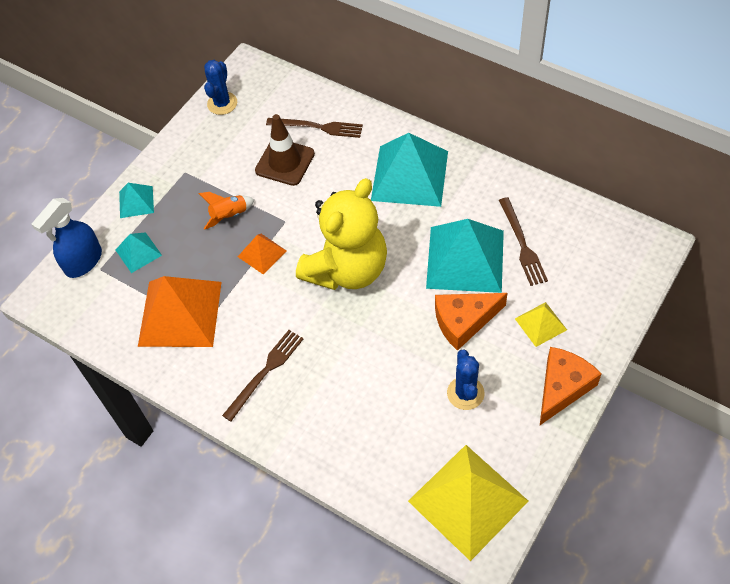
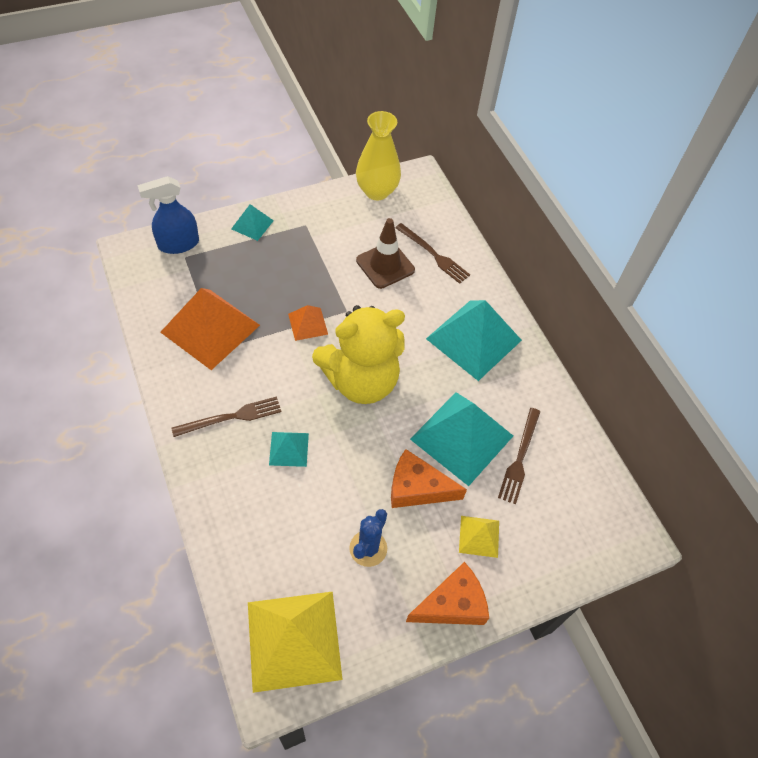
camera: 25 degrees right, 0 degrees up
(138, 252) = (221, 262): turquoise pyramid -> turquoise pyramid (289, 449)
(222, 103) = (377, 191): blue cactus -> yellow vase
(229, 216) = (309, 279): orange rocket -> none

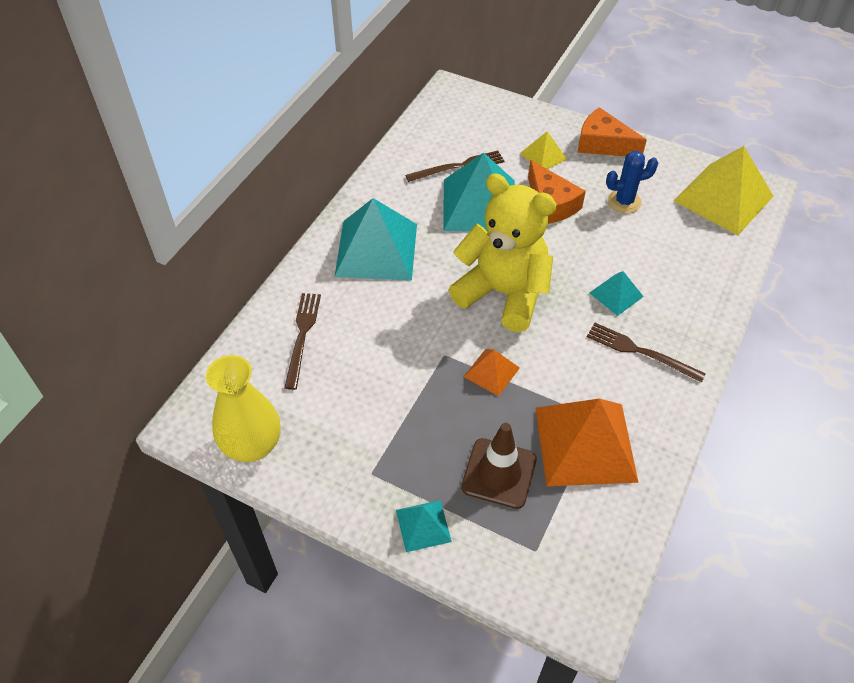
camera: 125 degrees left, 5 degrees down
(178, 244) = (527, 574): blue spray bottle -> none
(385, 265) = (356, 364): brown traffic cone -> brown traffic cone (499, 473)

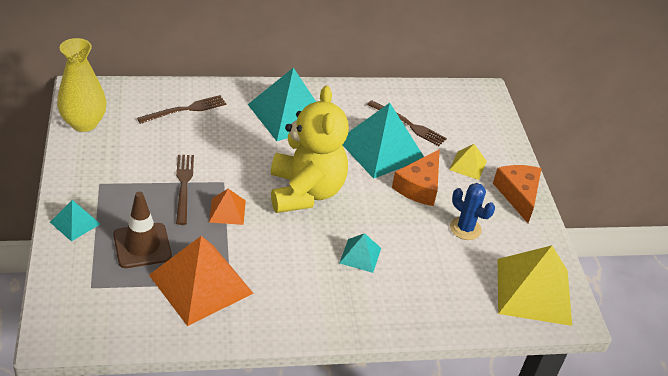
camera: 50 degrees right, 10 degrees down
(640, 352) = (314, 288): brown fork -> brown fork (184, 186)

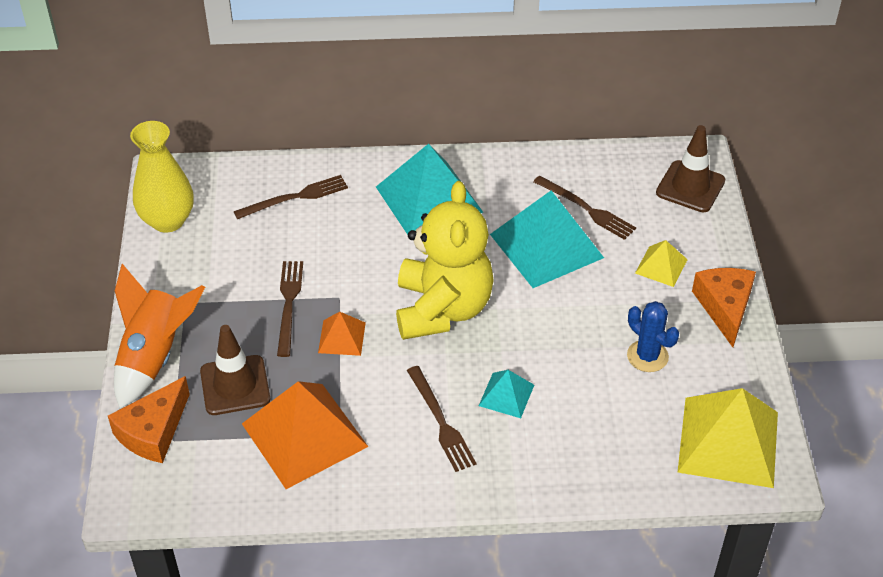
camera: 10 degrees right, 5 degrees up
(75, 223) = (154, 356): turquoise pyramid -> orange rocket
(310, 275) = (441, 422): none -> brown fork
(419, 187) = (592, 298): orange cheese -> orange cheese (153, 431)
(482, 112) = (690, 187): none -> brown traffic cone

